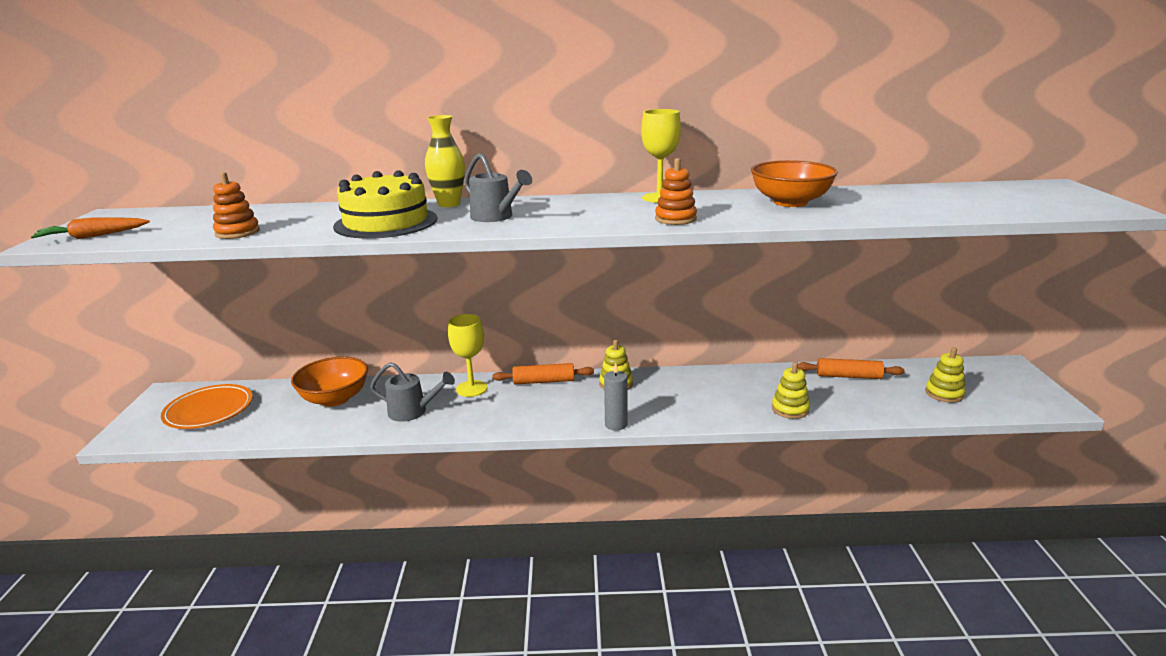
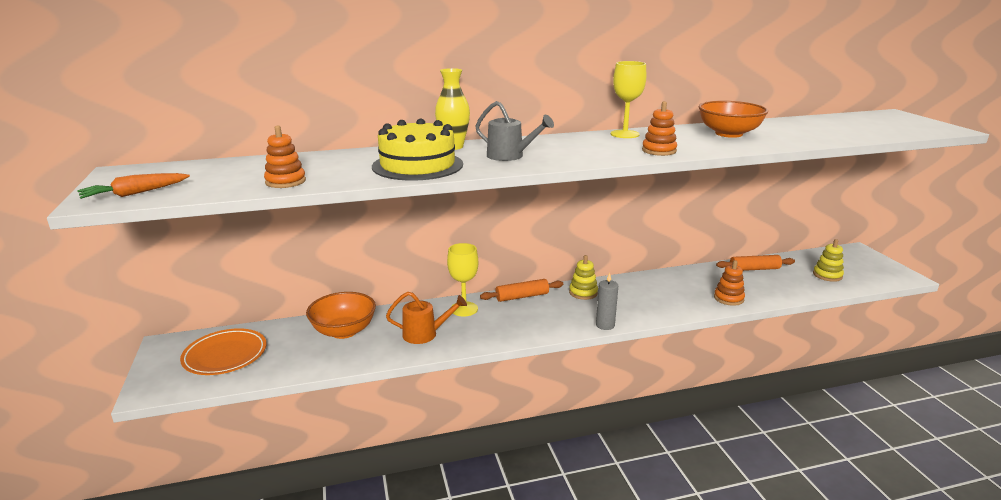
camera: 15 degrees left, 0 degrees up
(413, 411) = (425, 334): grey watering can -> orange watering can
(790, 409) = (728, 298): yellow stacking toy -> orange stacking toy

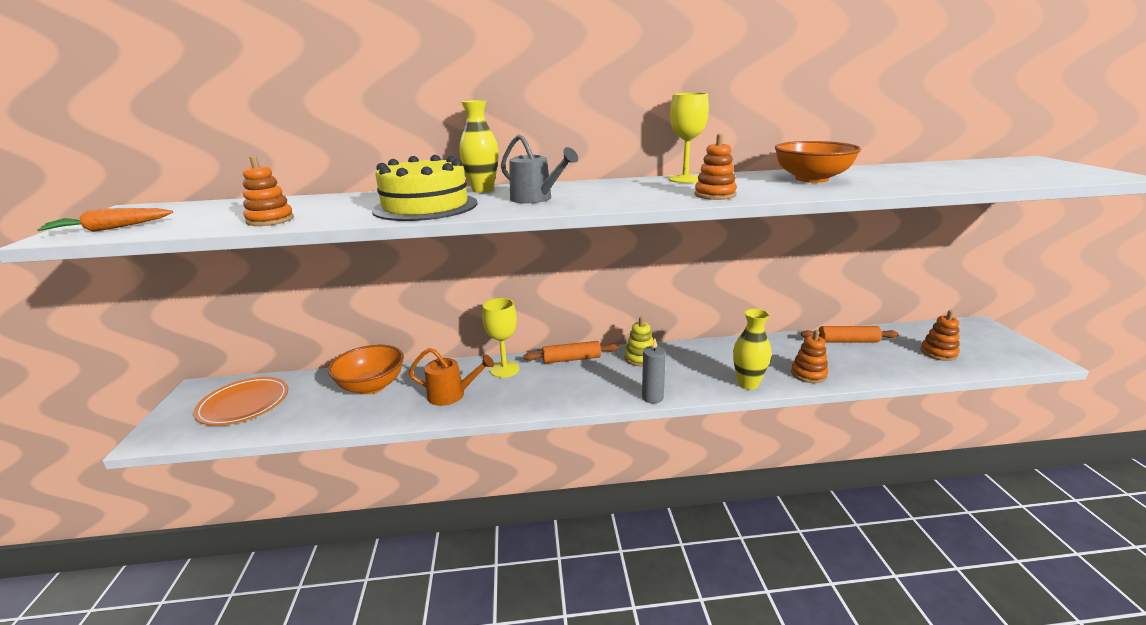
camera: 10 degrees right, 0 degrees up
(681, 309) = (748, 384): none -> yellow vase
(827, 275) = (938, 353): yellow stacking toy -> orange stacking toy

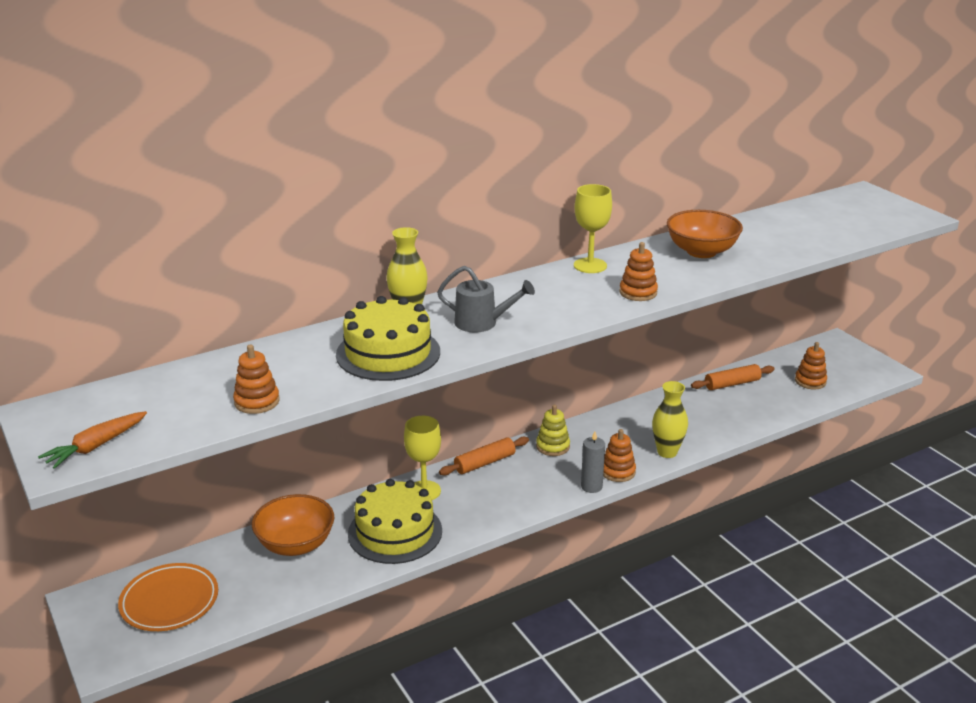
camera: 25 degrees left, 5 degrees up
(452, 395) = (395, 532): orange watering can -> yellow cake
(808, 374) = (713, 429): orange stacking toy -> orange stacking toy (618, 472)

